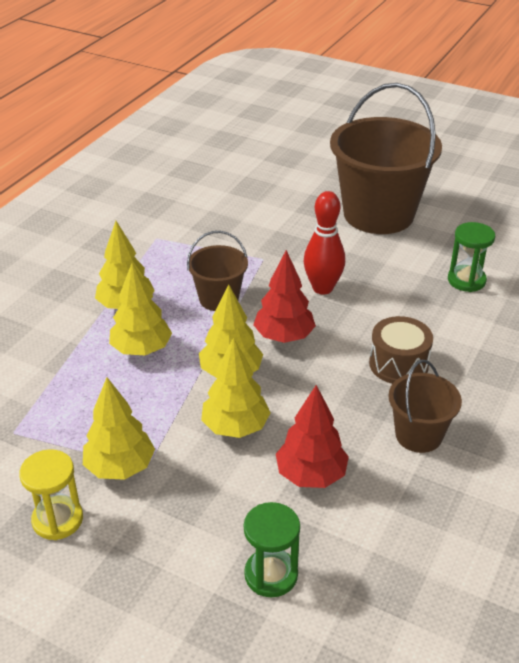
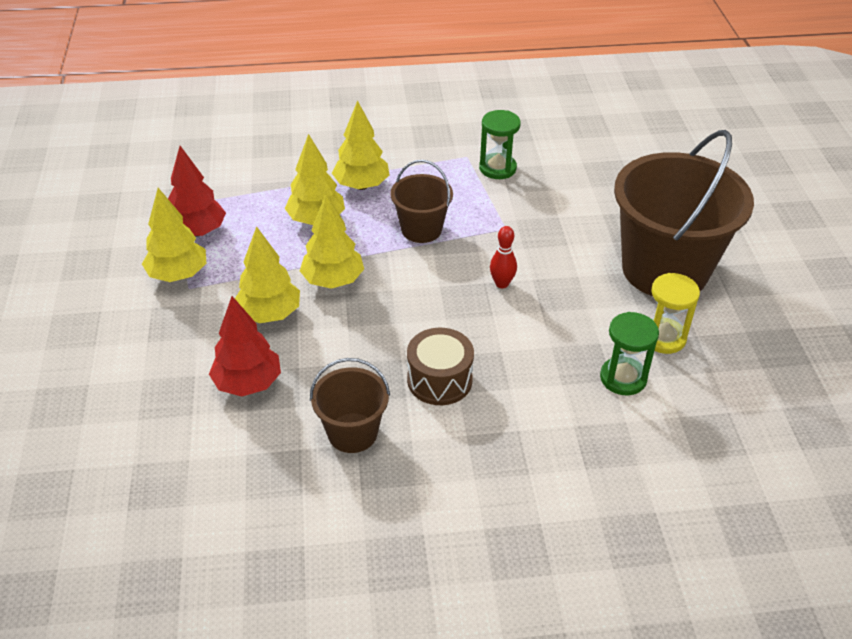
camera: 55 degrees right, 5 degrees up
(57, 520) = (106, 271): yellow hourglass -> yellow hourglass (663, 338)
(271, 575) = (124, 407): green hourglass -> green hourglass (497, 168)
(284, 337) = (408, 290): red tree -> red tree (198, 231)
(322, 288) = (502, 283): red bowling pin -> red bowling pin, size x0.59

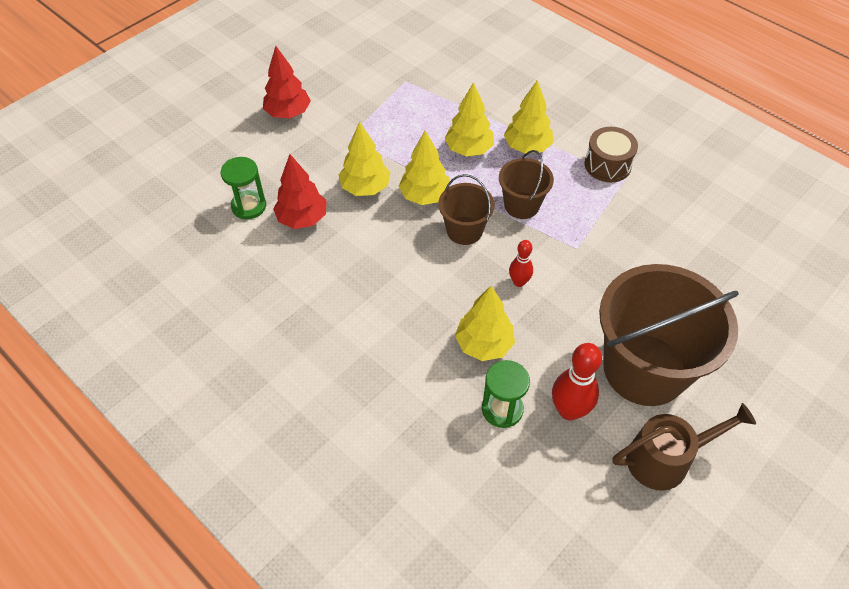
camera: 50 degrees right, 10 degrees up
(178, 274) = (353, 126): yellow tree -> yellow tree (484, 344)
(198, 231) = (396, 106): red tree -> red tree (288, 113)
(352, 433) = (312, 294): brown bucket -> brown bucket (464, 230)
(439, 380) = (396, 307): brown drum -> brown drum (607, 165)
(497, 168) = (634, 202): green hourglass -> green hourglass (249, 206)
(663, 338) = (569, 410): yellow hourglass -> red bowling pin
(758, 312) = (666, 458): none -> brown watering can

